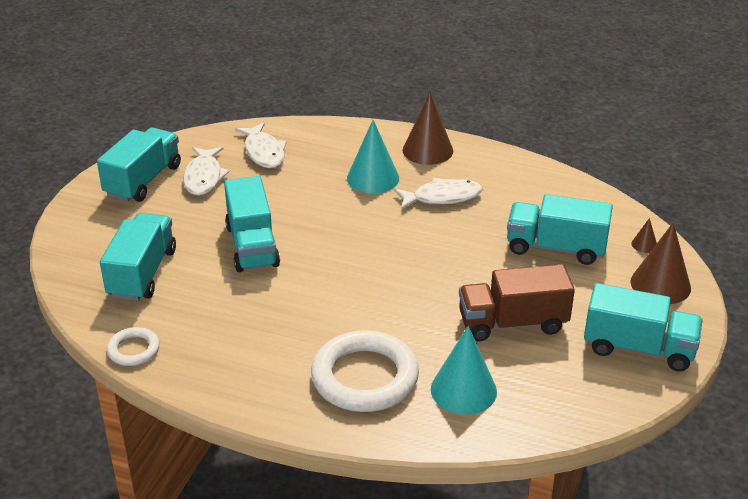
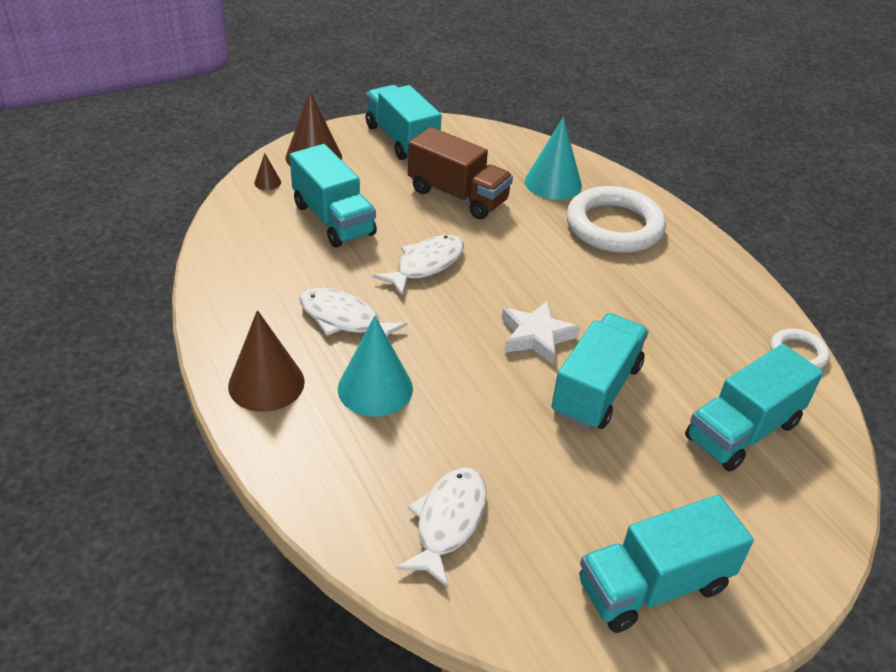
camera: 140 degrees left, 5 degrees up
(204, 177) = (566, 532): white fish -> white fish (426, 265)
(322, 254) = (536, 336): none -> white star

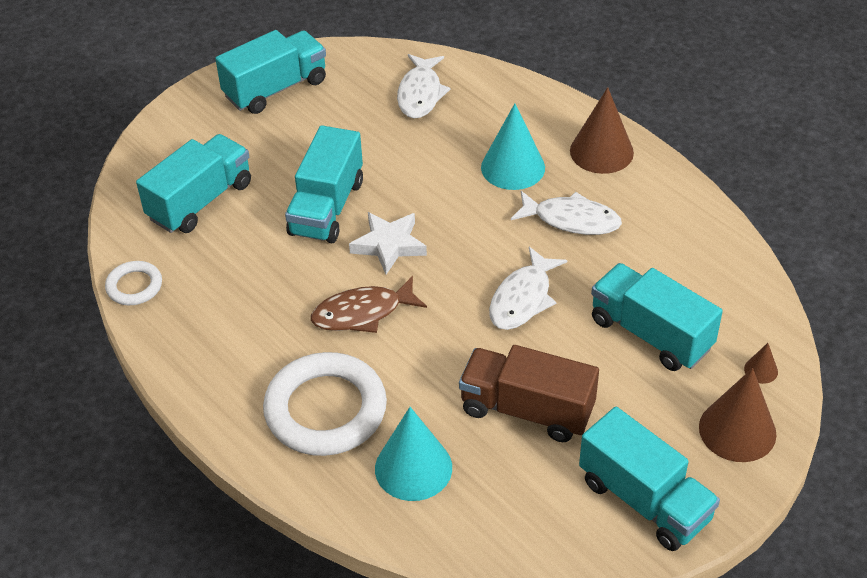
camera: 170 degrees right, 5 degrees up
(573, 284) = (362, 313): none -> brown fish

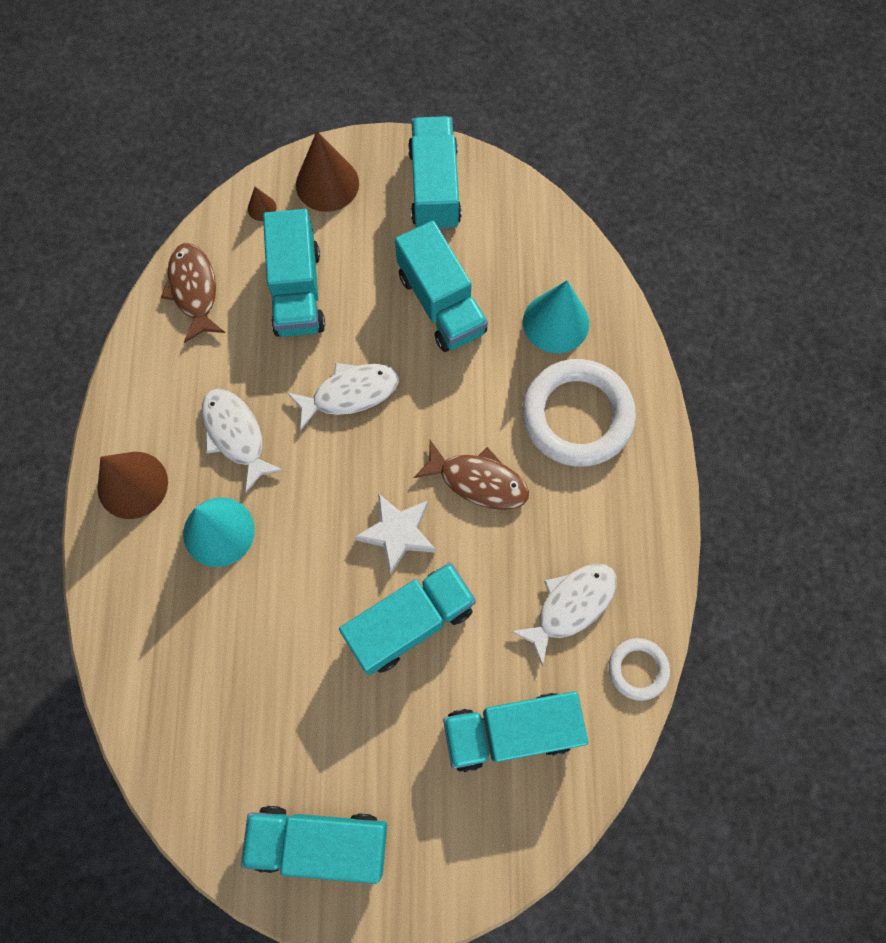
camera: 140 degrees left, 25 degrees up
(420, 94) = (198, 701): white fish -> white fish (571, 606)
(527, 410) = (441, 303): brown truck -> turquoise truck
(725, 278) = (194, 290): none -> brown fish

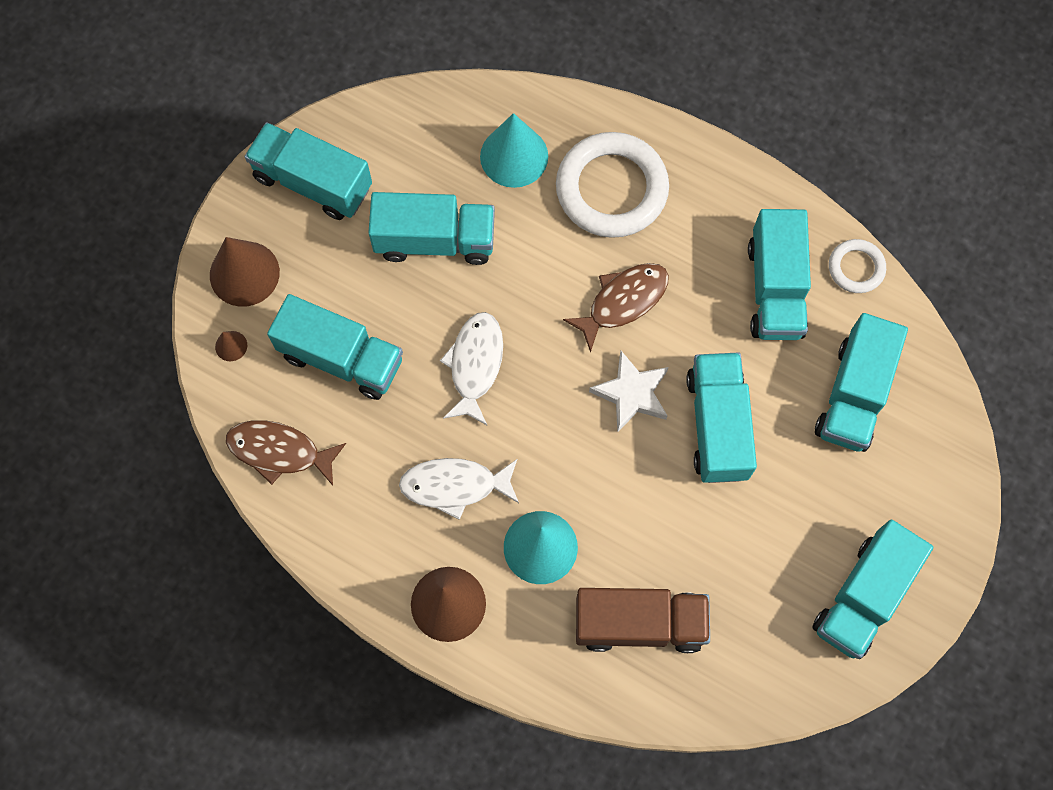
camera: 60 degrees left, 0 degrees up
(193, 650) = (639, 623): none -> brown truck
(571, 606) = (775, 289): white fish -> turquoise truck

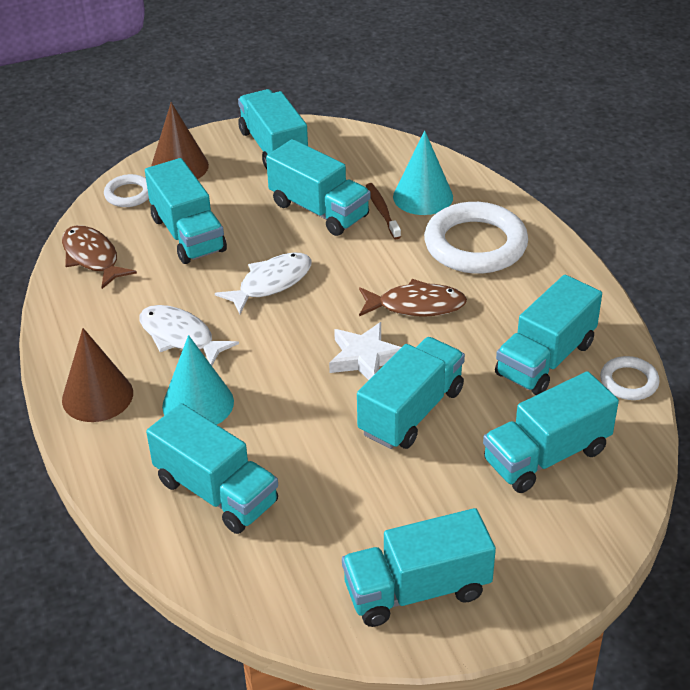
camera: 40 degrees right, 30 degrees down
(231, 346) = (128, 194): brown cone -> white ring
(493, 201) = (382, 211): none -> brown toothbrush
(639, 623) = (216, 492): brown truck -> turquoise truck

